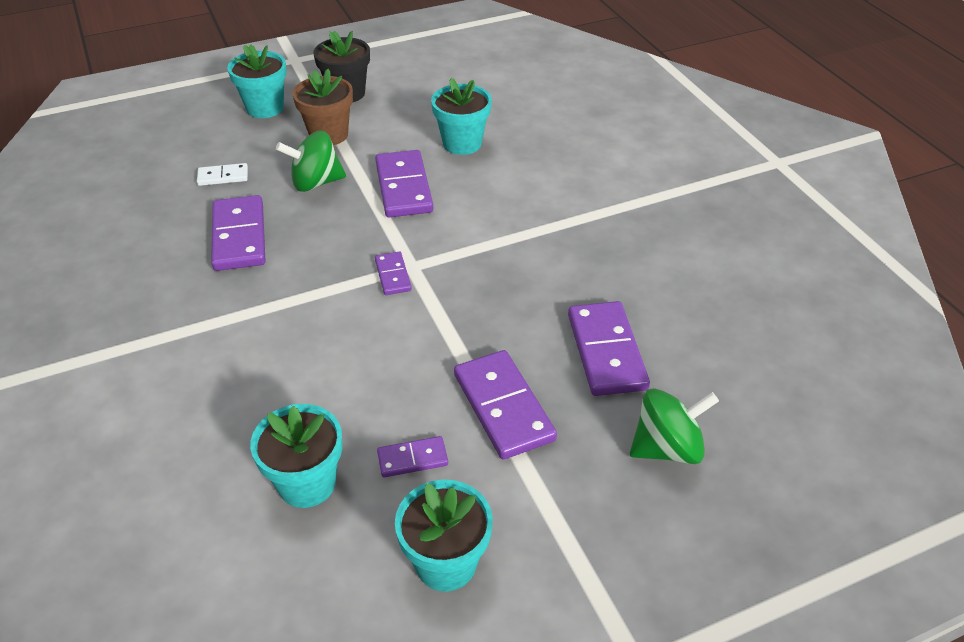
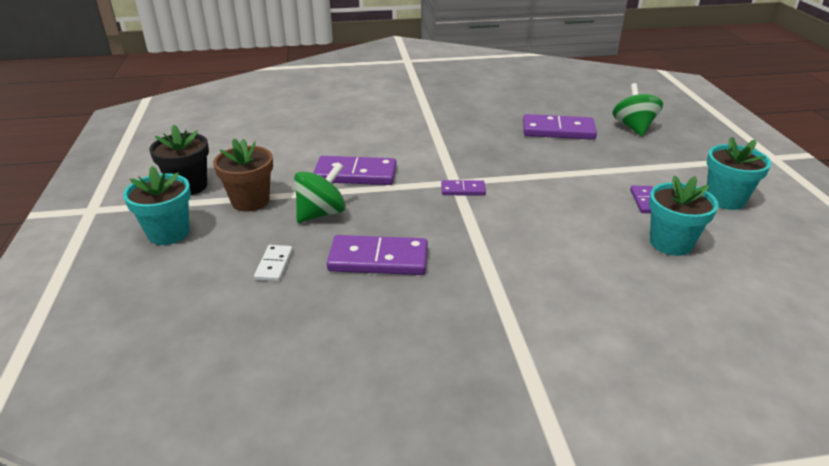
camera: 75 degrees left, 10 degrees down
(316, 182) = (321, 213): green spinning top -> green spinning top turned 135 degrees counterclockwise
(462, 143) = (313, 145): turquoise flower pot -> none
(503, 407) = (602, 167): purple domino -> none

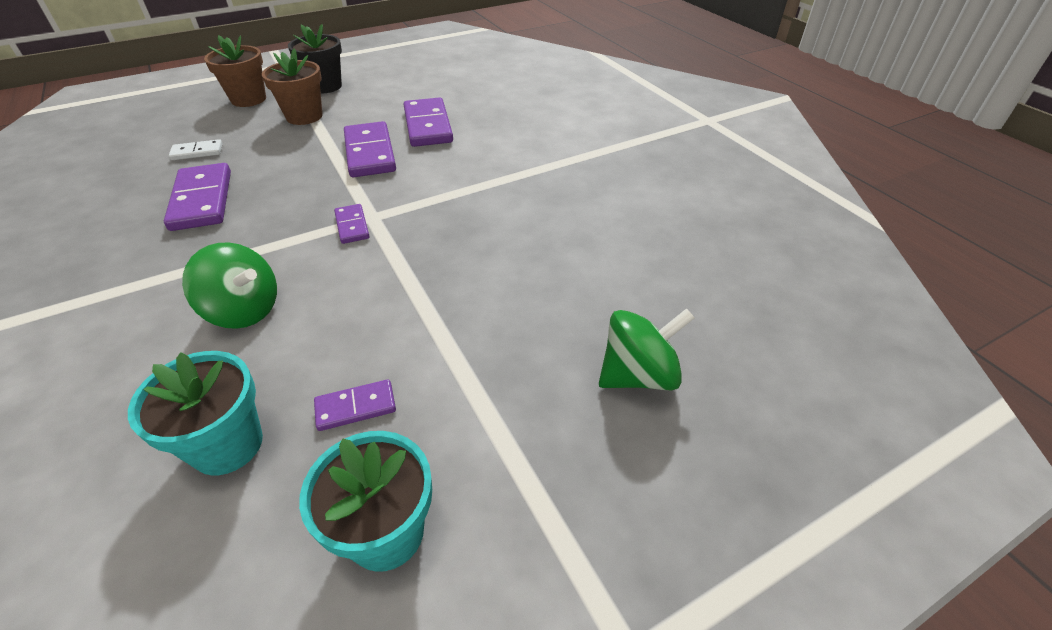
camera: 70 degrees right, 10 degrees up
(168, 233) = (248, 99): turquoise flower pot -> brown flower pot
(321, 213) = (286, 153): green spinning top -> green spinning top (244, 310)
(558, 130) = (567, 283): purple domino -> purple domino (428, 126)

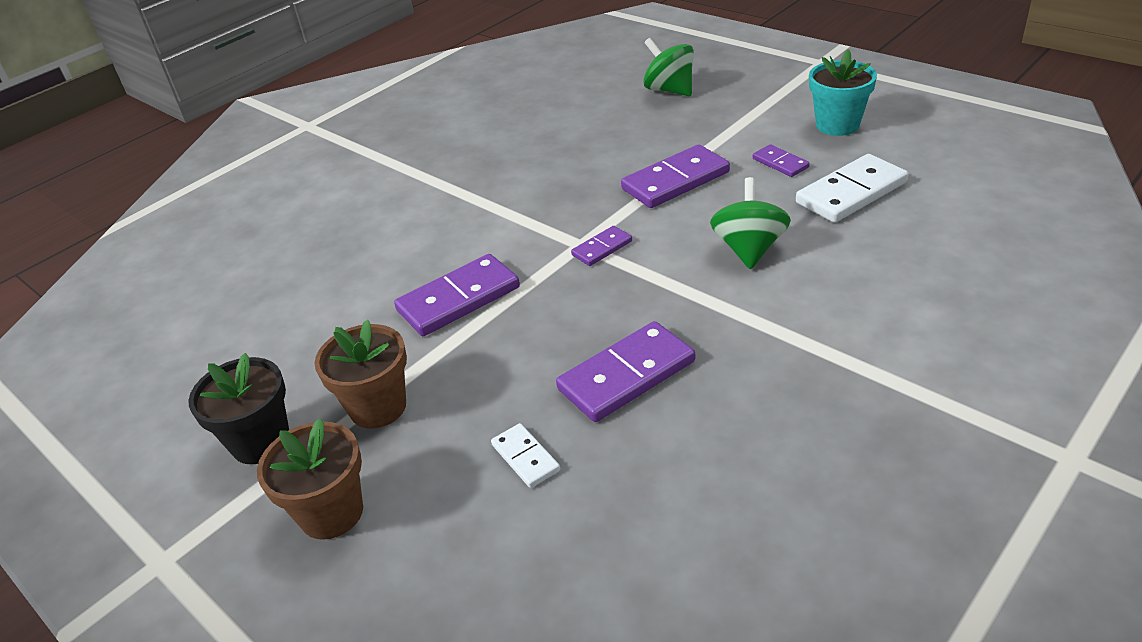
camera: 105 degrees left, 5 degrees down
(227, 445) = (851, 192): turquoise flower pot -> white domino
(428, 126) = (372, 284): purple domino -> purple domino (675, 181)

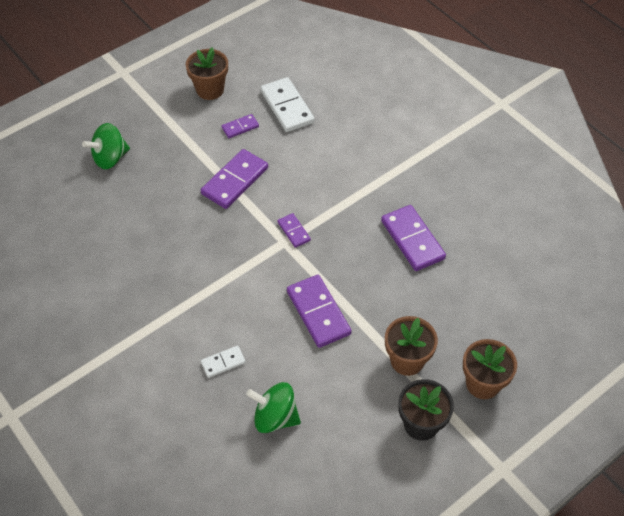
camera: 85 degrees left, 15 degrees up
(525, 457) = (462, 292): white domino -> white domino (223, 362)
(675, 181) = (235, 181): purple domino -> purple domino turned 60 degrees clockwise
(749, 249) = (322, 164): green spinning top -> green spinning top (275, 417)
(837, 125) = (210, 90): turquoise flower pot -> brown flower pot

